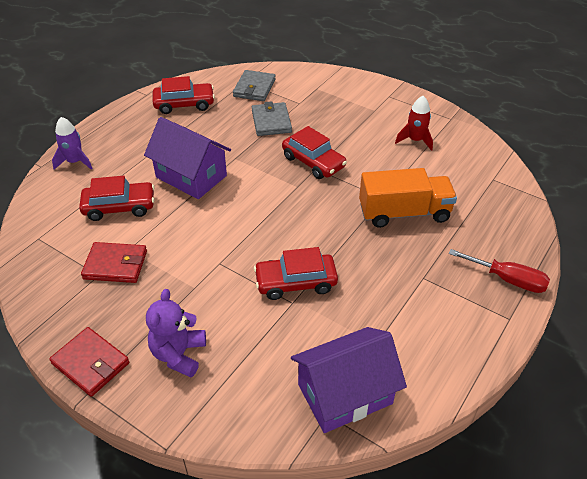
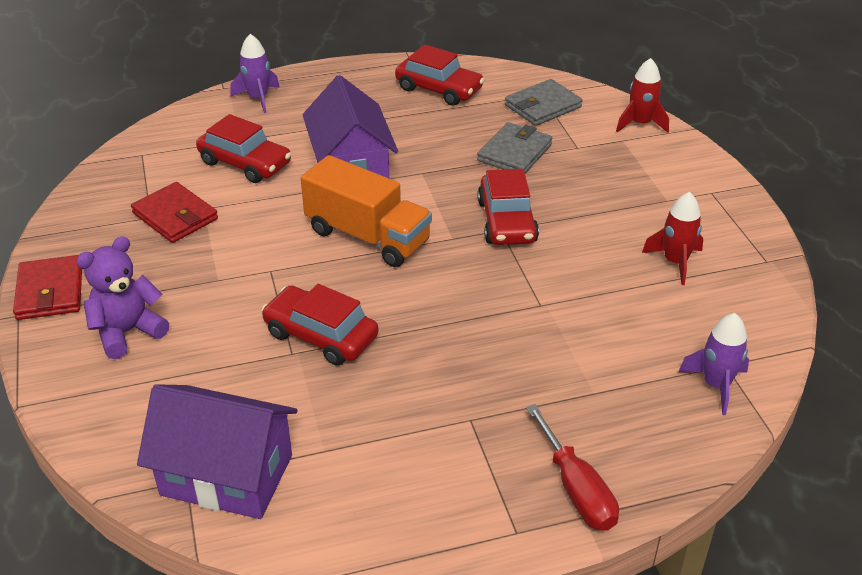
camera: 40 degrees right, 5 degrees down
(315, 75) = (640, 124): none -> red rocket
(404, 213) = (544, 336): orange truck -> orange truck (367, 237)
(501, 191) = (716, 385): none -> purple rocket

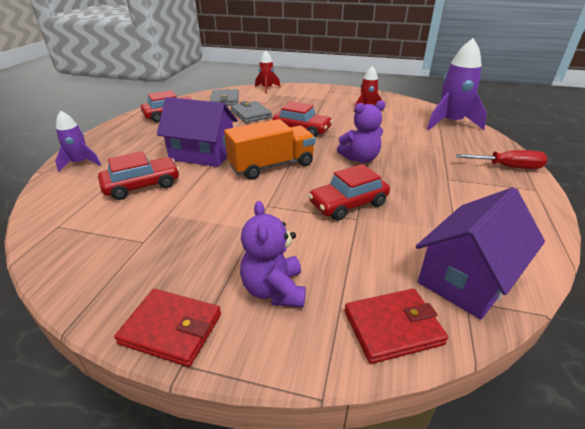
camera: 60 degrees left, 5 degrees down
(175, 216) = (159, 229): red wallet -> red wallet (392, 327)
(459, 310) = (360, 159): none -> purple teddy bear
(716, 385) = (450, 123): purple rocket -> purple rocket, size x1.75

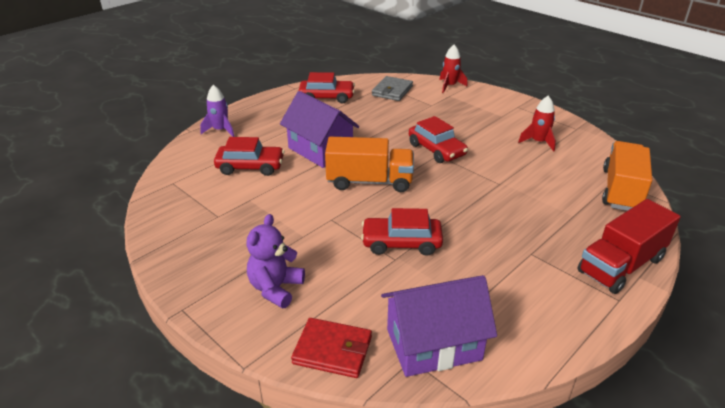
camera: 30 degrees right, 0 degrees up
(171, 329) = (191, 285): red wallet -> none
(251, 114) = (403, 116): grey wallet -> none
(360, 159) = (462, 201): purple teddy bear -> none
(450, 123) = (621, 190): purple rocket -> orange truck
(508, 167) = (621, 265): red screwdriver -> red truck

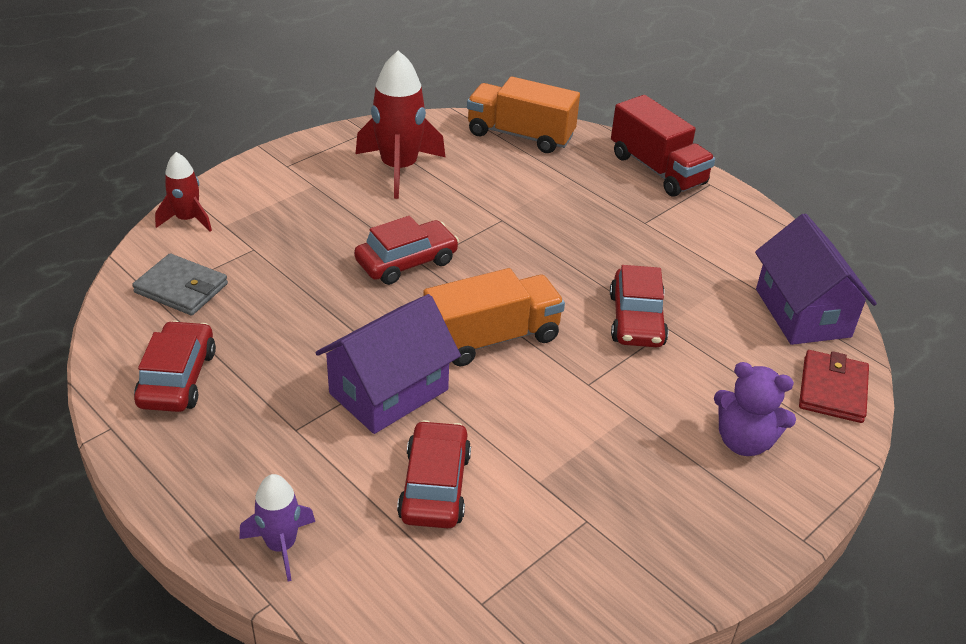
camera: 90 degrees left, 5 degrees up
(369, 182) = (492, 338): orange truck -> orange truck turned 60 degrees clockwise
(538, 142) = (399, 168): red rocket -> red rocket, size x1.75

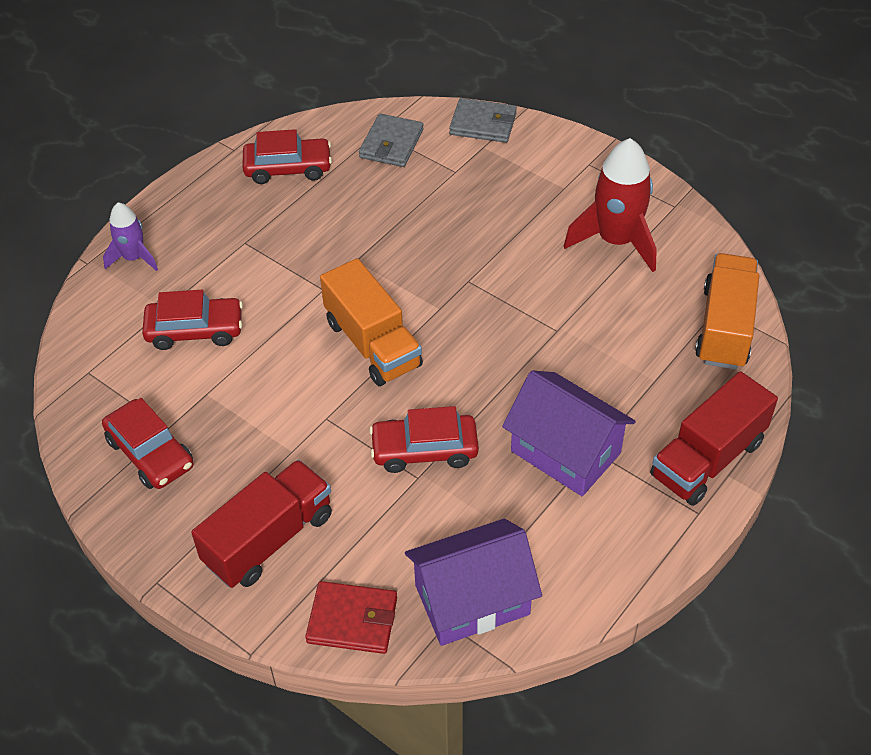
camera: 85 degrees right, 10 degrees up
(187, 219) = (483, 124): red rocket -> grey wallet
(389, 391) = (293, 287): purple house -> purple house (565, 452)
(406, 262) = (466, 270): red car -> red car (150, 453)
(744, 441) = (269, 539): purple teddy bear -> red truck

